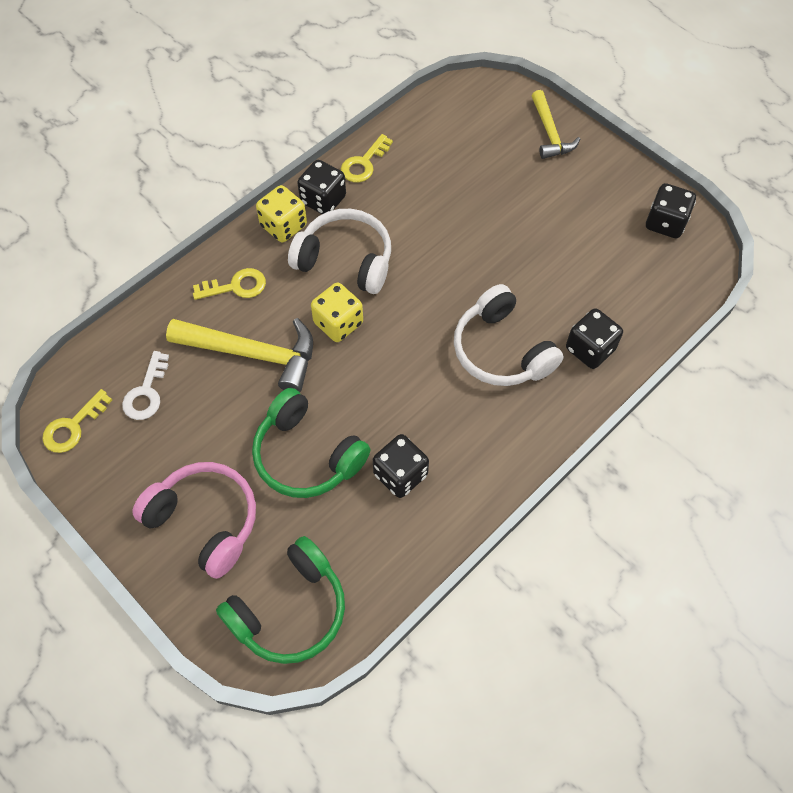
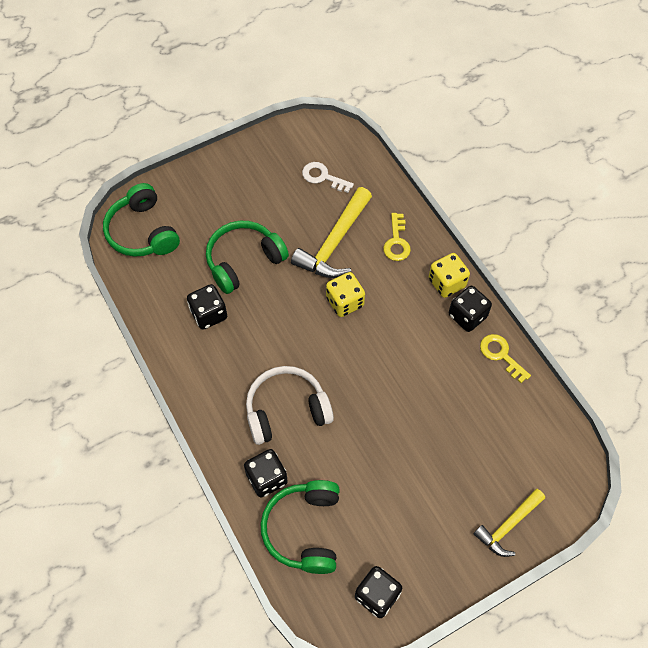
camera: 105 degrees right, 0 degrees up
(73, 427) = (310, 135): yellow key -> none
(205, 521) = (218, 197): pink headphones -> none
(345, 260) = (402, 319): white headphones -> none
(550, 133) = (508, 525): yellow hammer -> yellow hammer turned 45 degrees counterclockwise
(630, 299) = (304, 530): none -> green headphones

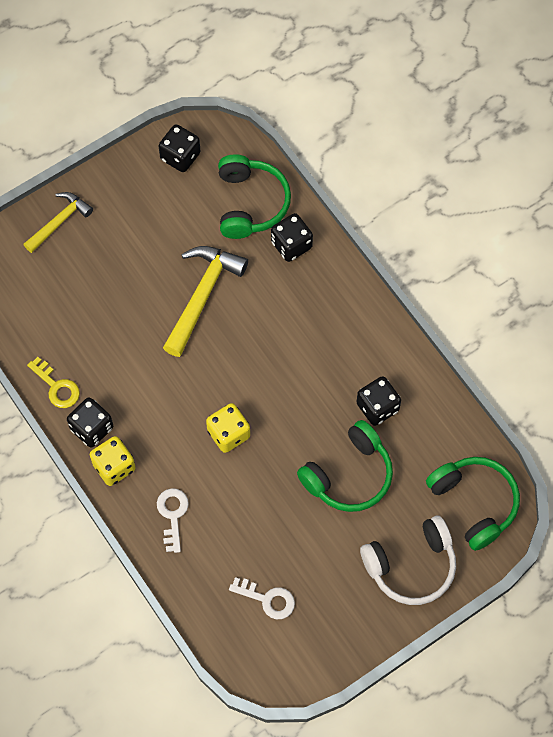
camera: 175 degrees right, 5 degrees up
(286, 410) = (280, 311): white headphones -> white headphones (411, 566)
(334, 243) = (246, 507): yellow hammer -> yellow hammer (202, 296)
(397, 242) = (172, 515): yellow key -> white key

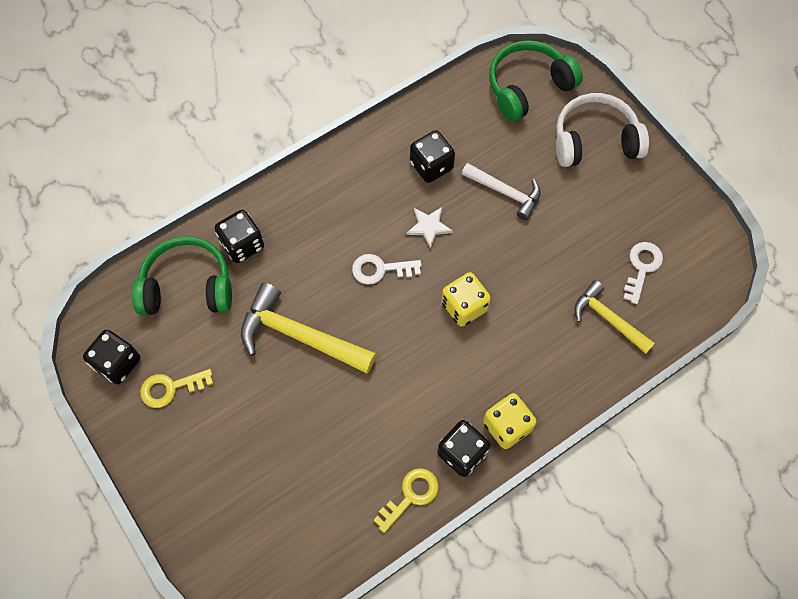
camera: 90 degrees left, 0 degrees up
(59, 222) = (192, 503): yellow hammer -> yellow hammer (608, 319)
(157, 198) = (170, 388): none -> yellow key
(172, 515) = (559, 362): white key -> white key (380, 269)
(310, 404) = (429, 227): none -> white star
(349, 475) = (505, 192): green headphones -> white hammer
(411, 566) = (595, 140): white headphones -> white headphones turned 75 degrees counterclockwise

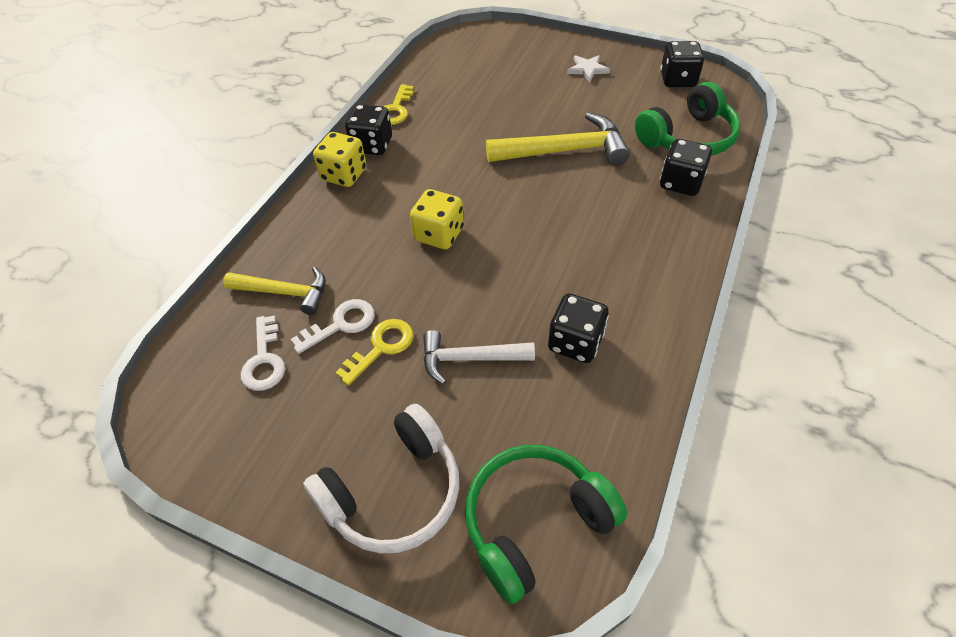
camera: 150 degrees right, 15 degrees down
(170, 388) = (625, 85): yellow key -> yellow key (381, 347)
(380, 269) = (541, 224): white key -> white key (341, 324)
(429, 227) = (526, 281): white star -> white star (587, 69)
(528, 87) = (535, 523): green headphones -> green headphones turned 150 degrees counterclockwise

